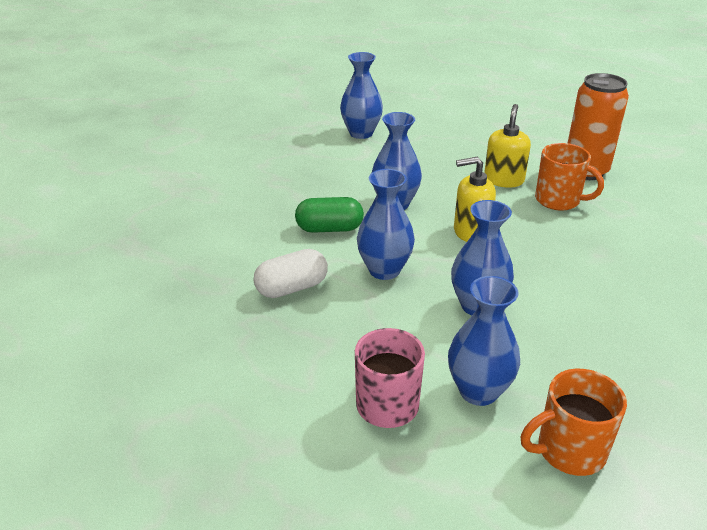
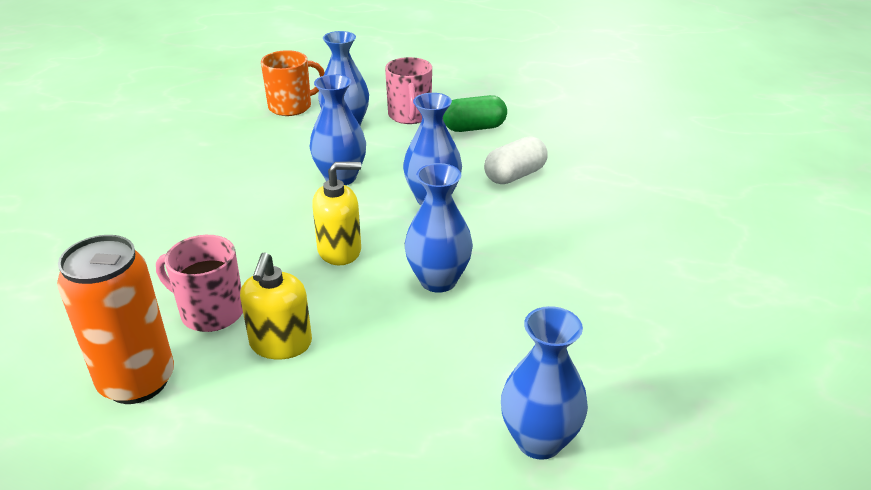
camera: 170 degrees right, 0 degrees up
(329, 229) = (507, 237): green capsule -> green capsule (474, 128)
(558, 200) = (211, 312): orange mug -> pink mug

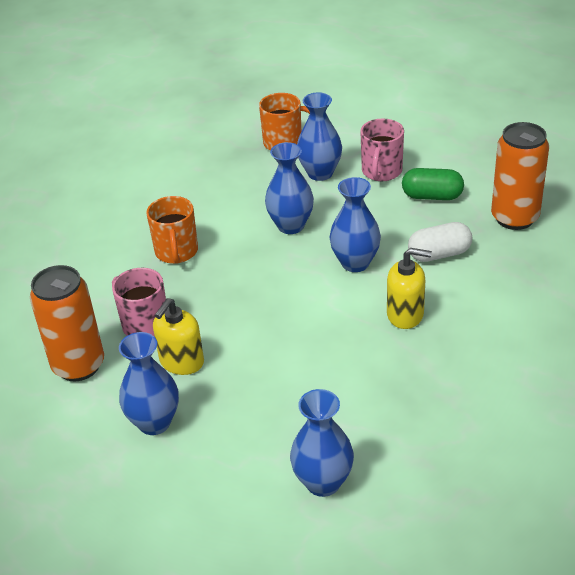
camera: 25 degrees right, 5 degrees up
(216, 226) = (176, 252): none -> orange mug
(340, 250) = (258, 295): yellow soap dispenser -> yellow soap dispenser (405, 314)
(438, 280) = (320, 339): blue vase -> blue vase (154, 422)
(566, 133) = (514, 218): none -> orange can

